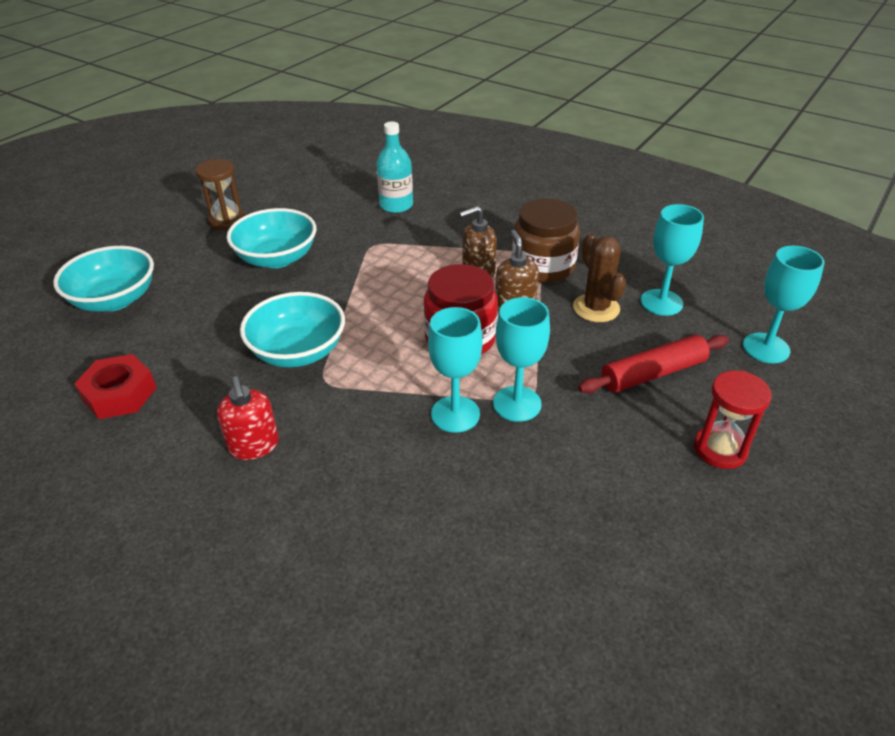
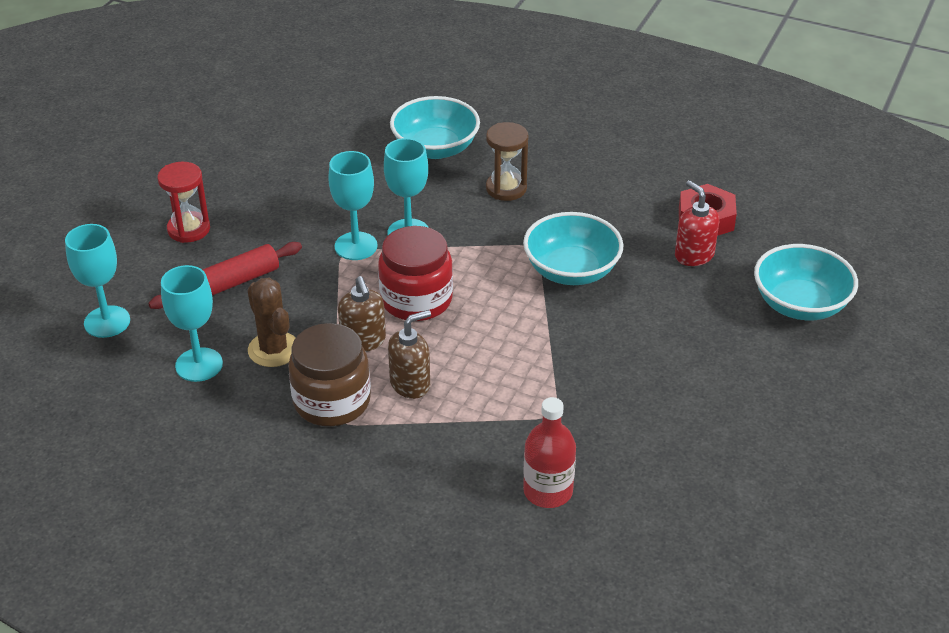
camera: 170 degrees right, 0 degrees up
(227, 221) = (768, 433): brown hourglass -> brown hourglass (506, 188)
(254, 446) = (564, 195): red soap dispenser -> red soap dispenser (694, 255)
(277, 258) = (661, 378): turquoise bowl -> turquoise bowl (435, 148)
(396, 205) = (548, 491): turquoise bottle -> red bottle

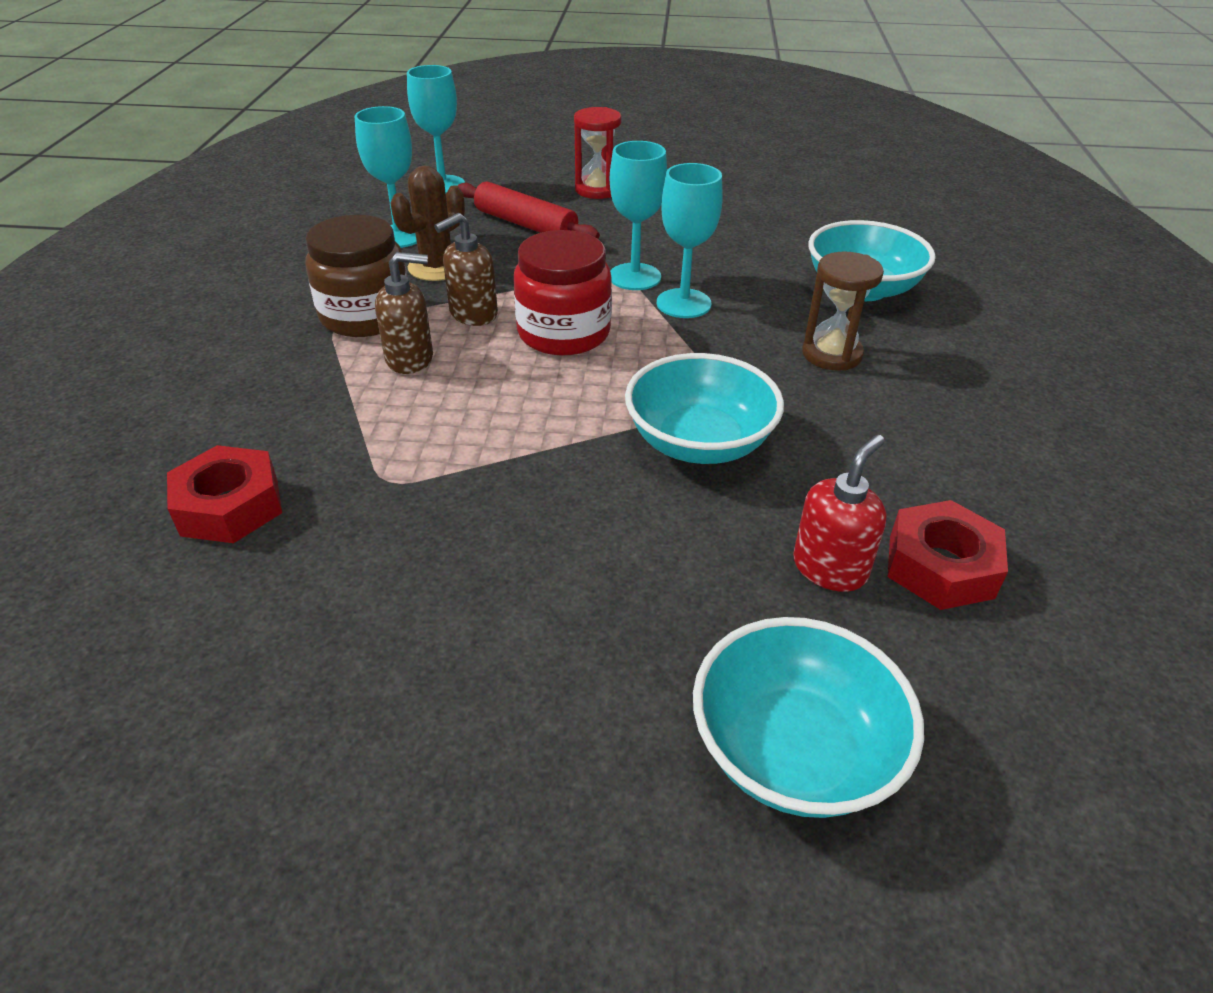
camera: 70 degrees right, 0 degrees up
(410, 384) = (410, 359): brown soap dispenser -> brown soap dispenser turned 45 degrees counterclockwise
(548, 491) = (230, 506): red bottle -> red nut

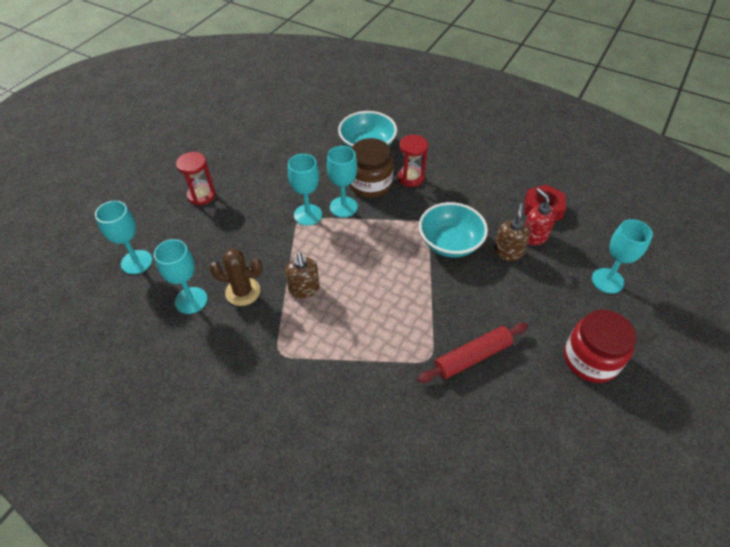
camera: 65 degrees left, 10 degrees up
(230, 506) = (421, 427): red nut -> none
(366, 316) = (276, 337): brown jar -> brown jar (370, 184)
(410, 359) = (332, 326): brown soap dispenser -> brown soap dispenser (508, 252)
(437, 267) = (243, 292): brown cactus -> brown cactus turned 60 degrees counterclockwise
(525, 225) = (220, 239): red rolling pin -> red rolling pin (472, 357)
(564, 333) = (343, 259): red jar -> red jar (590, 359)
(794, 750) = (607, 280): turquoise bowl -> turquoise goblet
(831, 354) = (410, 178): brown hourglass -> red hourglass

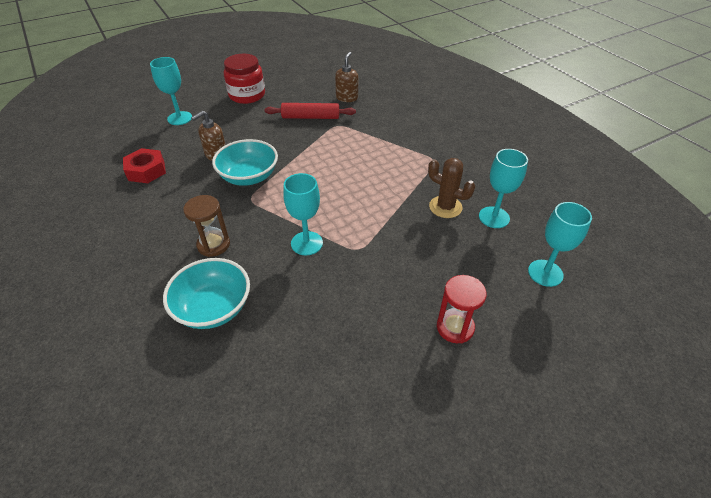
camera: 150 degrees left, 5 degrees down
(304, 289) = (393, 190): brown soap dispenser -> brown soap dispenser (347, 98)
(308, 215) = (347, 250): turquoise goblet -> none
(370, 184) = (259, 256): brown jar -> none
(410, 178) = (213, 245): red hourglass -> brown hourglass
(534, 236) = (183, 156): red soap dispenser -> none

